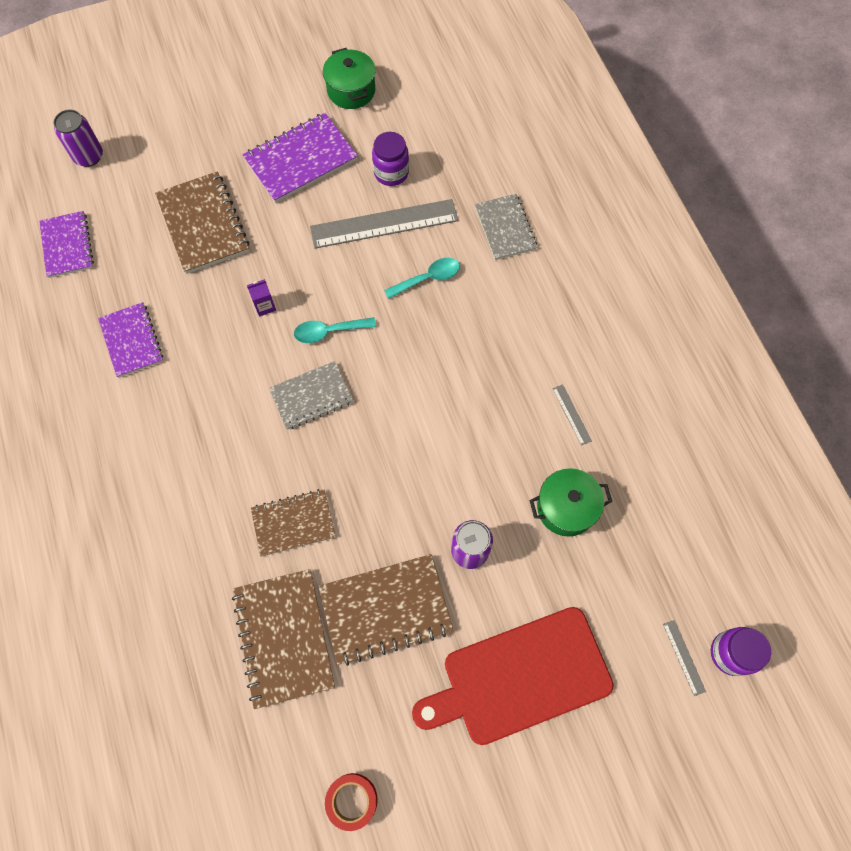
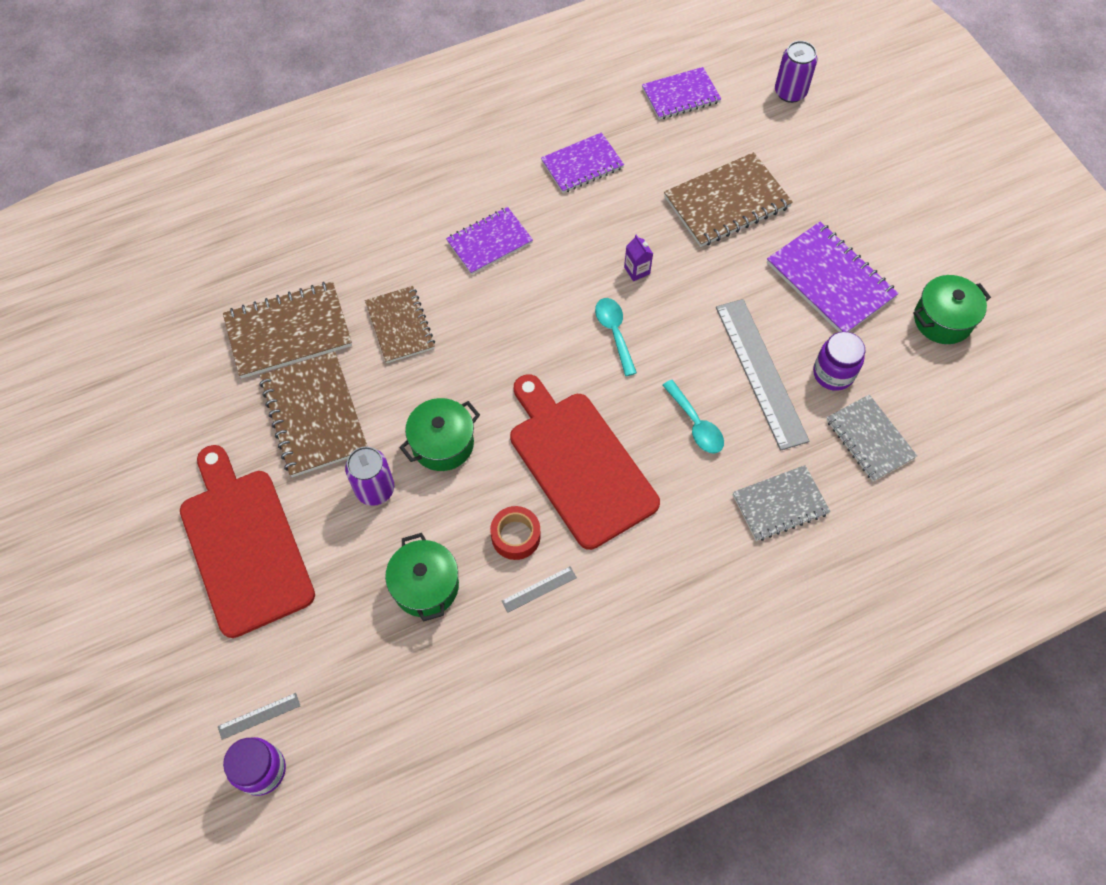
camera: 85 degrees right, 5 degrees down
(208, 433) = (489, 242): none -> purple notebook
(311, 396) = (537, 325): grey notebook -> grey notebook (869, 439)
(352, 800) = (141, 404): red tape -> red tape (515, 536)
(428, 487) = (442, 444): none -> green pot
(457, 373) = (579, 463): none -> red cutting board

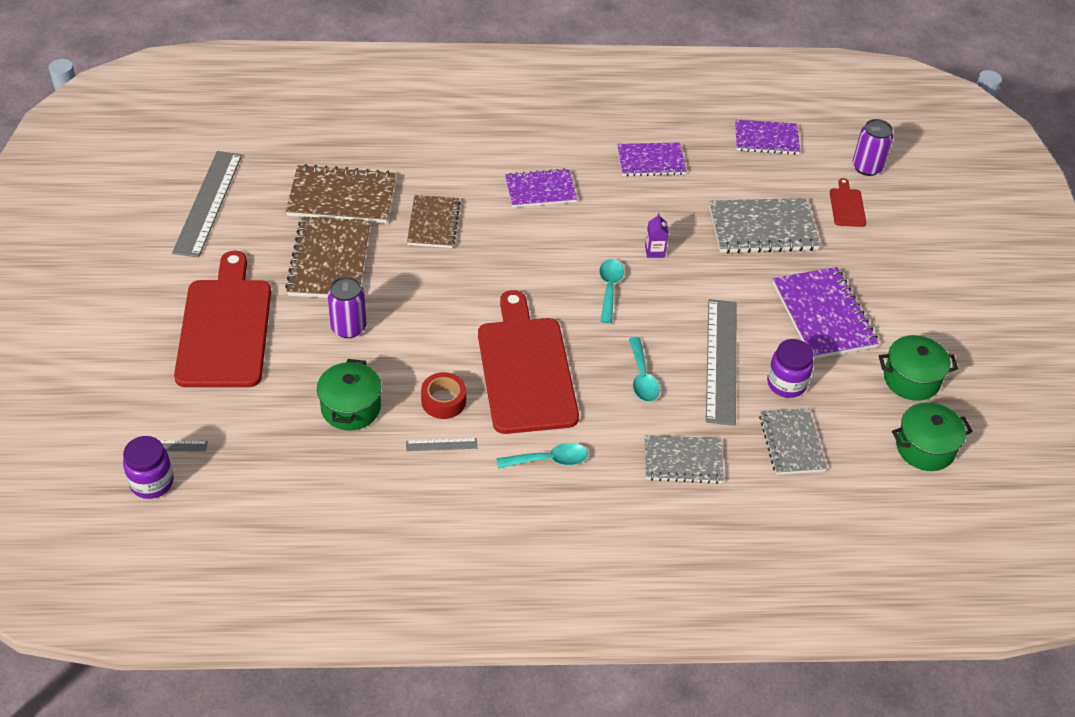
camera: 20 degrees right, 15 degrees down
(146, 396) = (208, 203): none -> grey ruler
(442, 444) = (421, 316): green pot -> green pot (925, 448)
(653, 560) = (549, 460): none -> turquoise spoon
(727, 202) = (762, 228): brown notebook -> grey notebook
(792, 144) = (847, 206): none -> red cutting board

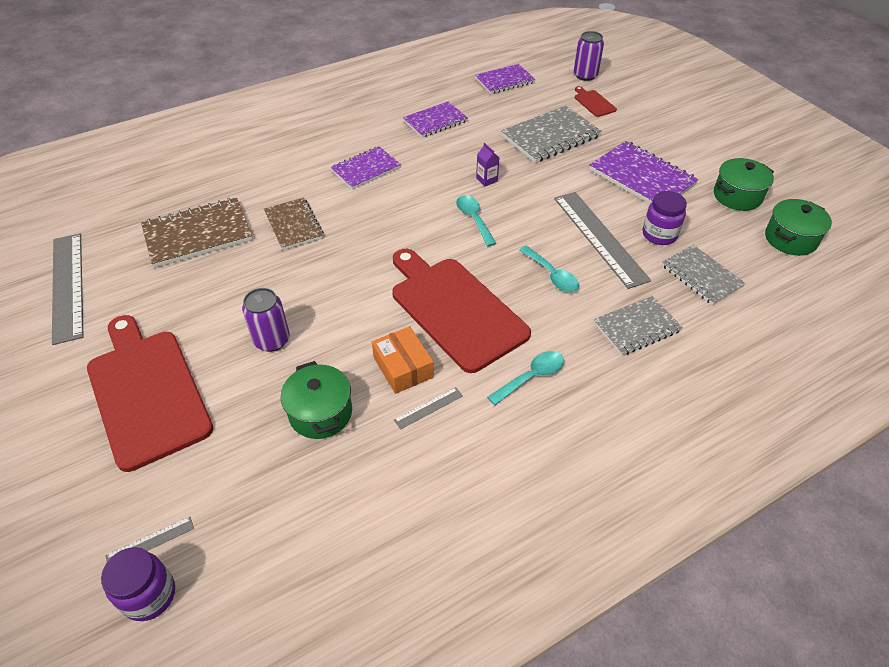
camera: 25 degrees left, 0 degrees up
(329, 261) = (218, 290): brown notebook -> none
(443, 401) = (403, 367): red tape -> orange box

